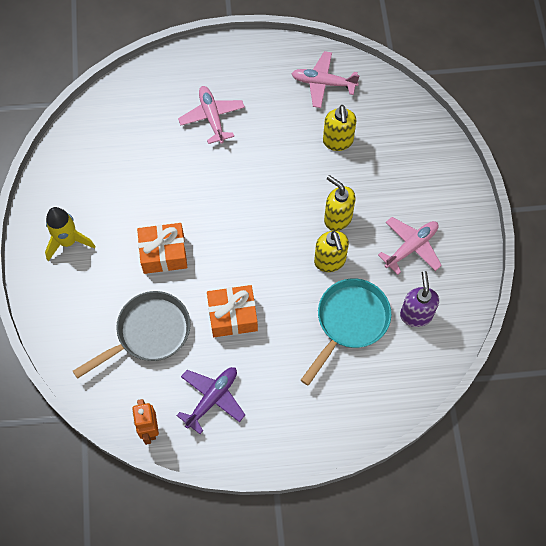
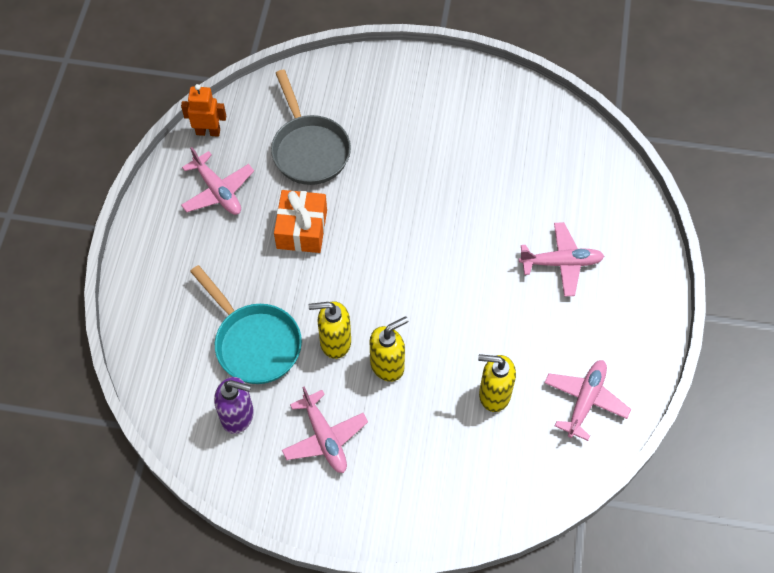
camera: 105 degrees right, 5 degrees down
(68, 241) = (437, 97): yellow rocket -> none
(163, 253) = (396, 180): orange gift -> none
(212, 399) = (218, 191): purple plane -> pink plane

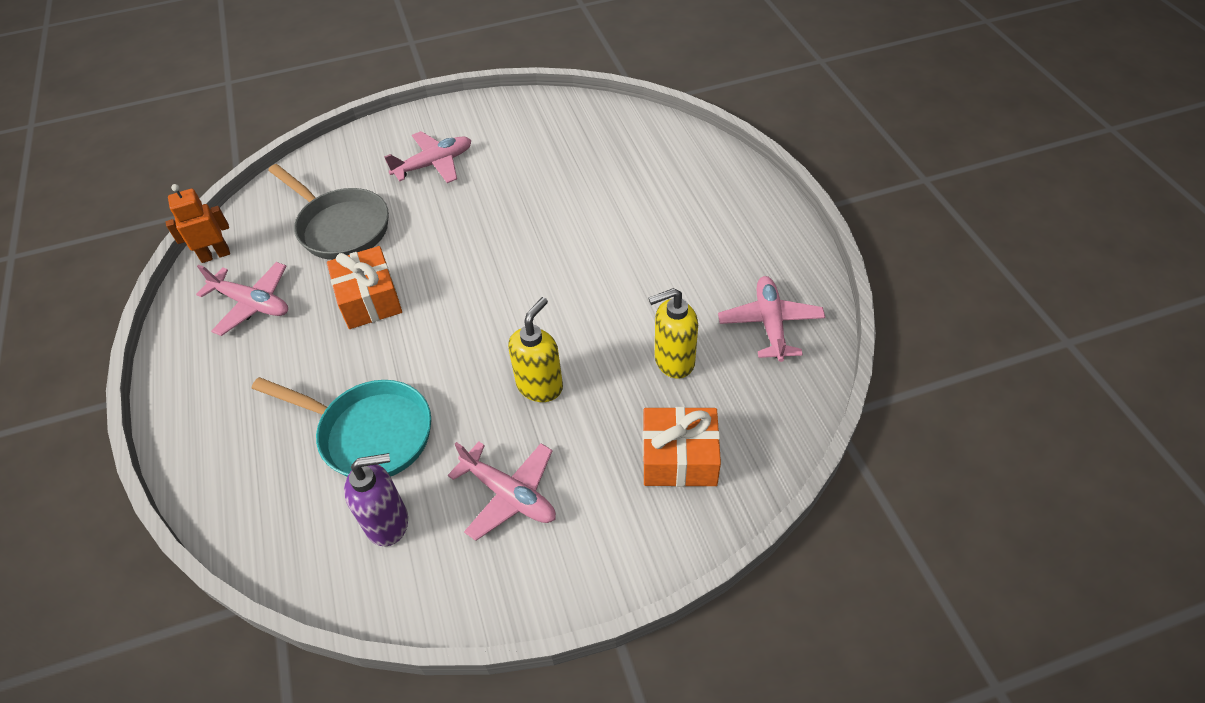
camera: 25 degrees left, 10 degrees down
(335, 342) = (466, 390): yellow soap dispenser -> none
(453, 472) = (679, 458): none -> orange gift
(561, 263) = (662, 218): pink plane -> pink plane (434, 164)

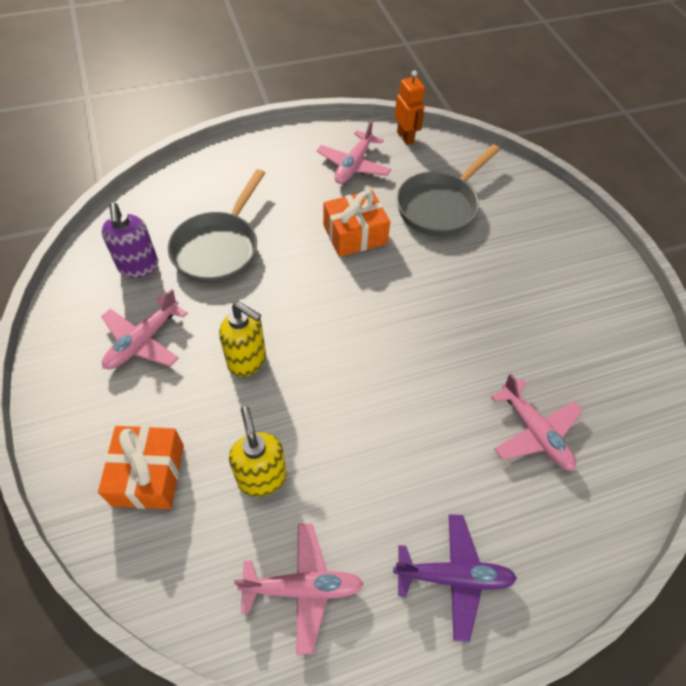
camera: 85 degrees right, 5 degrees up
(369, 433) = (219, 248): turquoise pan -> grey pan
(434, 164) = (531, 265): pink plane -> pink plane (534, 432)
(745, 230) = (453, 577): none -> purple plane

